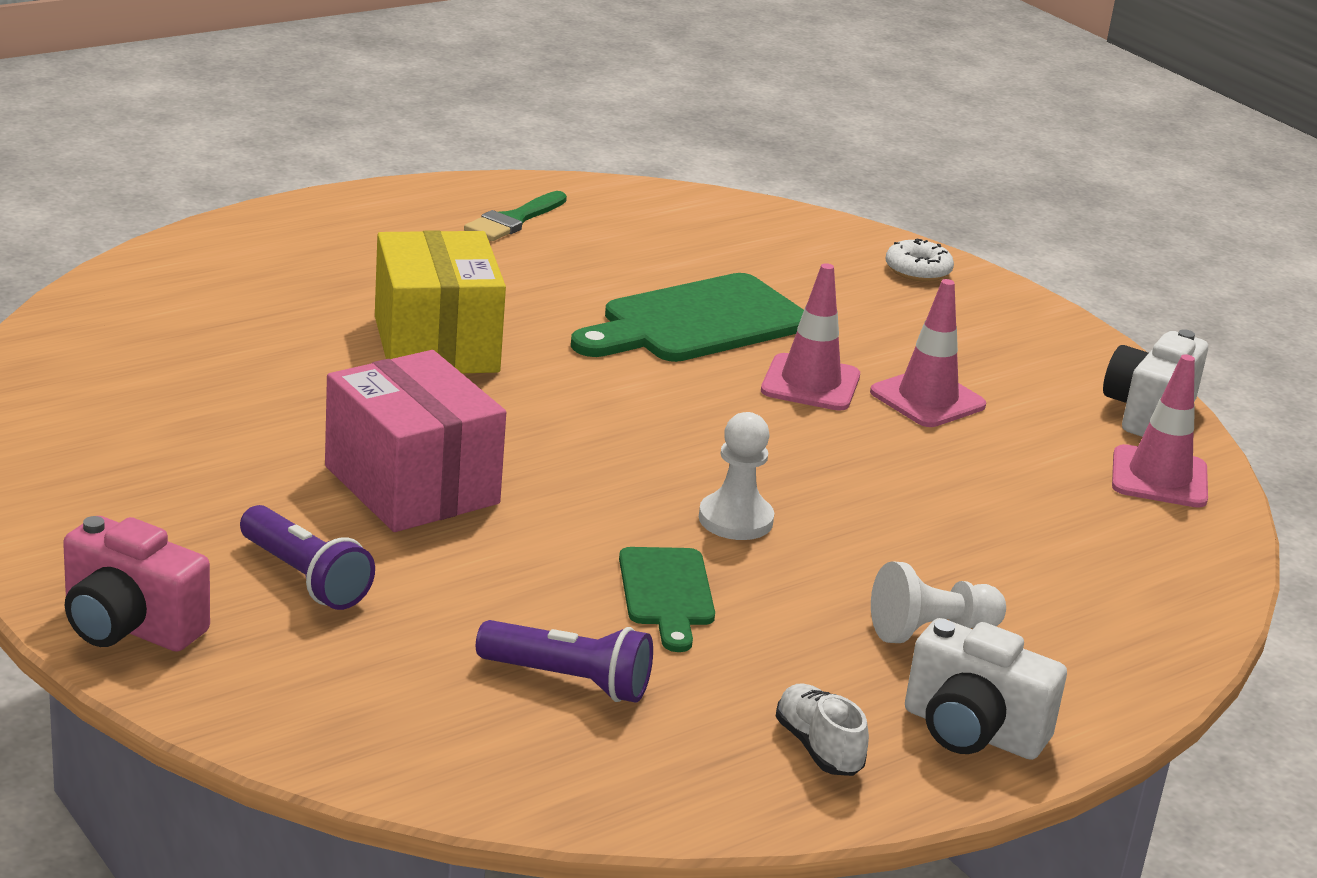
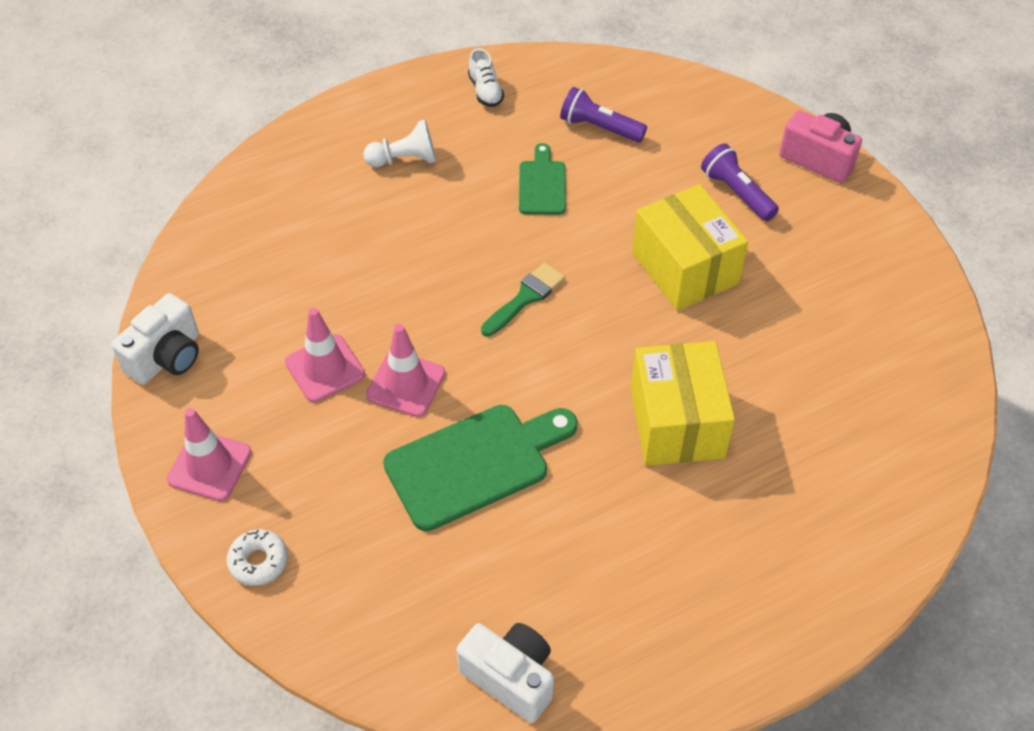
camera: 170 degrees left, 25 degrees up
(411, 485) = (685, 268): pink box -> yellow box
(514, 220) = (614, 633): green brush -> green brush (525, 297)
(735, 519) = (491, 242): white pawn -> none
(972, 731) = (408, 99): white camera -> white camera (510, 677)
(1159, 478) = (201, 287): pink traffic cone -> pink traffic cone (209, 466)

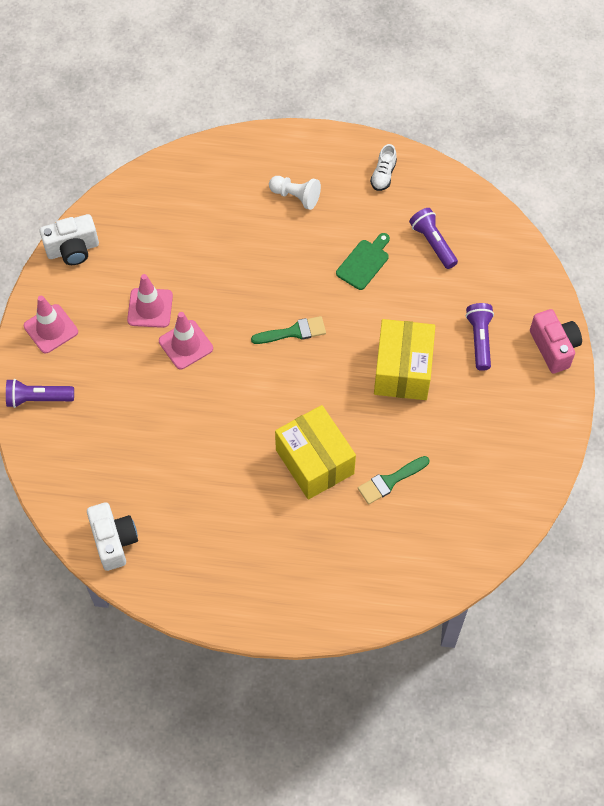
camera: 35 degrees right, 10 degrees up
(258, 561) = (38, 398): white donut -> purple flashlight
(475, 463) = (186, 415): green cutting board -> none
(676, 423) = (314, 462): yellow box -> yellow box turned 60 degrees counterclockwise
(780, 391) = (390, 481): none -> green brush

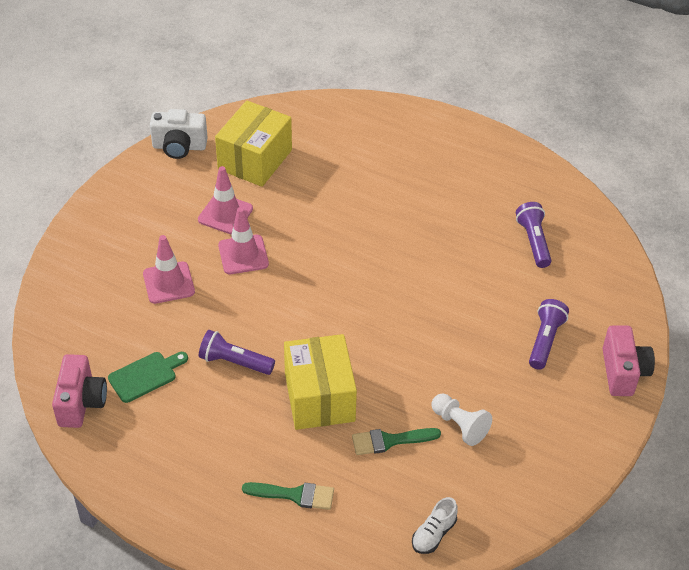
camera: 20 degrees right, 15 degrees down
(38, 398) = (79, 257): purple flashlight -> purple flashlight (234, 362)
(51, 329) = (123, 204): pink traffic cone -> pink traffic cone (168, 283)
(114, 541) = (81, 402): white camera -> pink camera
(293, 332) = (355, 276): green brush -> green brush (294, 495)
(296, 196) = (413, 164): white pawn -> white pawn (459, 425)
(364, 262) = (455, 238): green cutting board -> green cutting board (146, 376)
(383, 175) = (509, 170): white shoe -> white shoe (433, 534)
(403, 370) = (451, 343): yellow box -> yellow box (255, 160)

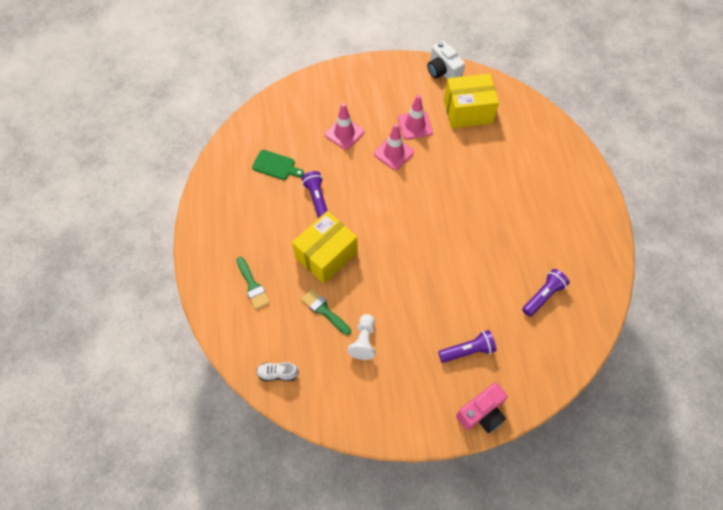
camera: 55 degrees right, 15 degrees up
(81, 402) = (237, 150): pink camera -> none

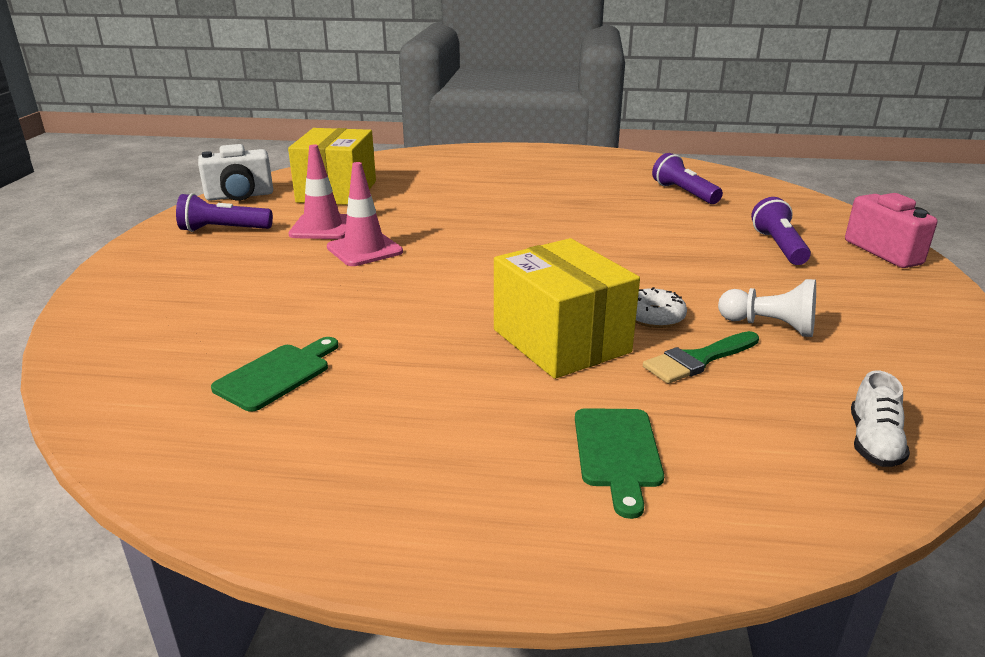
camera: 75 degrees left, 35 degrees down
(253, 286) = (617, 453): green brush -> green cutting board
(317, 199) = (411, 334): purple flashlight -> purple flashlight (223, 230)
(344, 133) = (273, 286): pink traffic cone -> none
(359, 290) = (654, 316): none -> white donut

